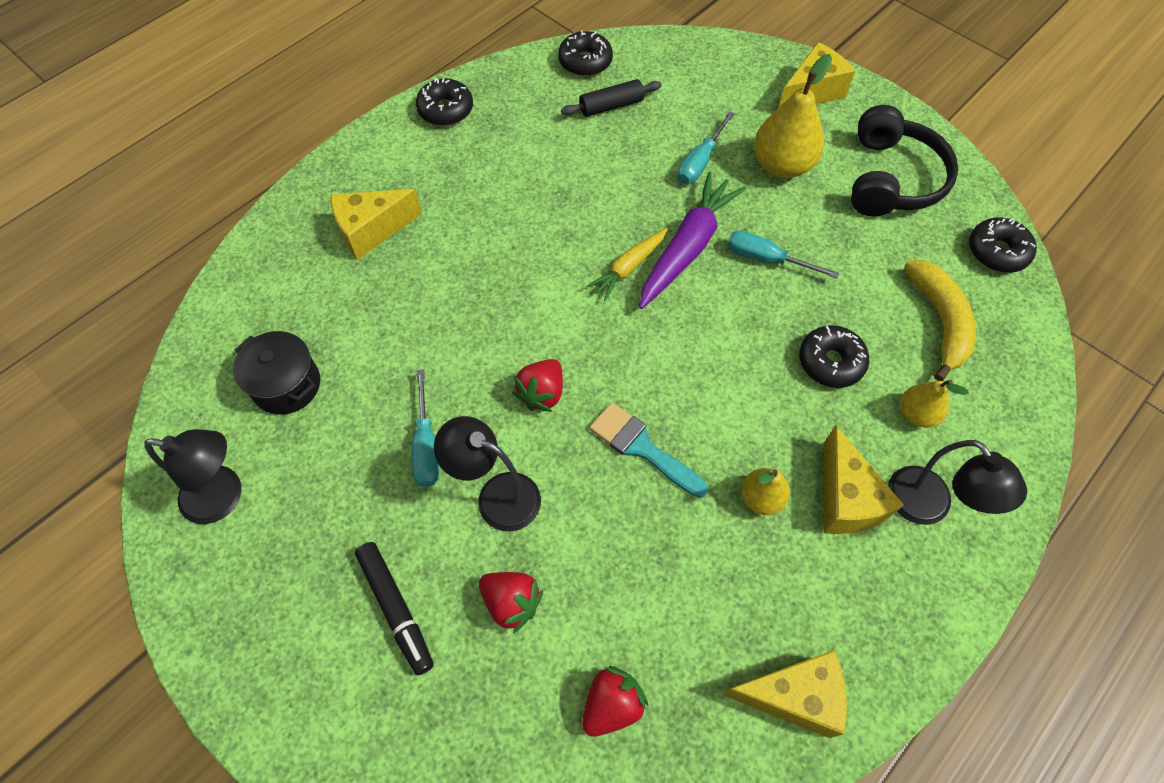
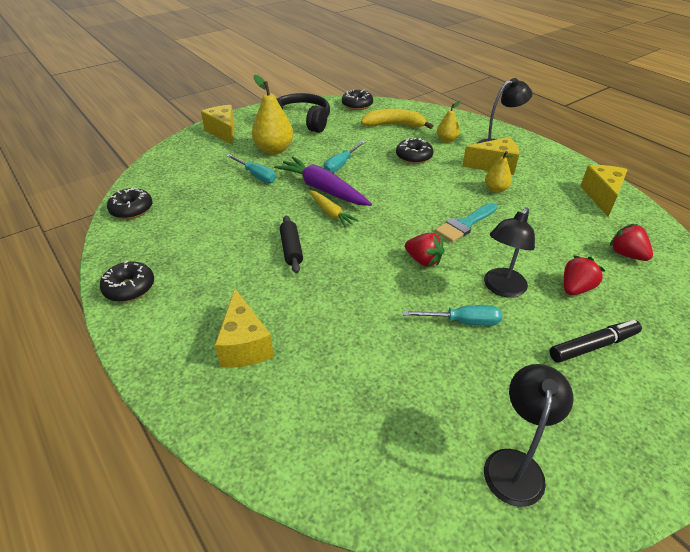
camera: 80 degrees left, 20 degrees down
(286, 385) = (400, 413): black pot -> none
(611, 106) = (185, 203): black rolling pin -> black rolling pin (291, 249)

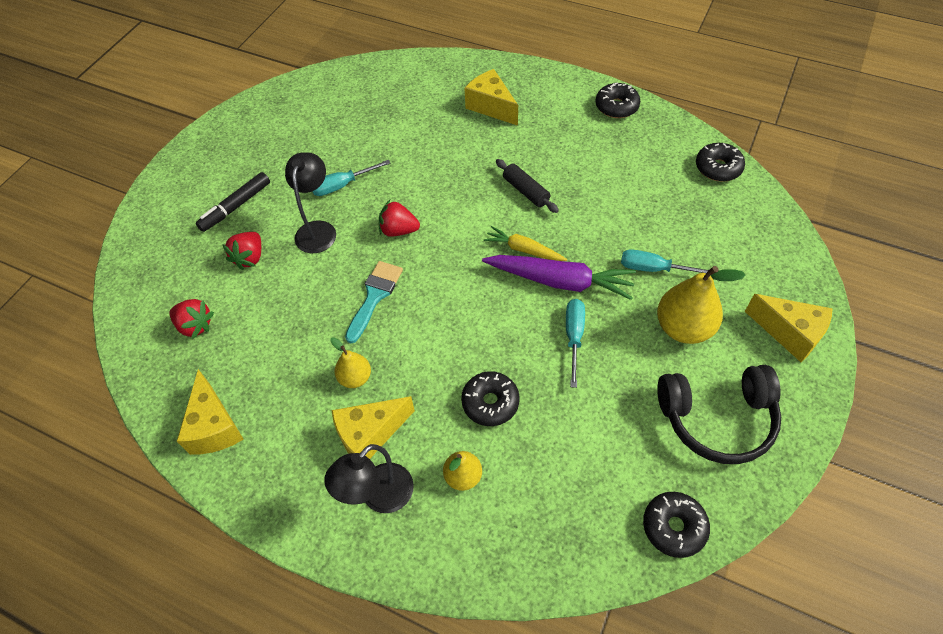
camera: 155 degrees right, 15 degrees up
(394, 125) = (567, 483): yellow banana -> none
(515, 464) = (286, 113): black lamp -> none

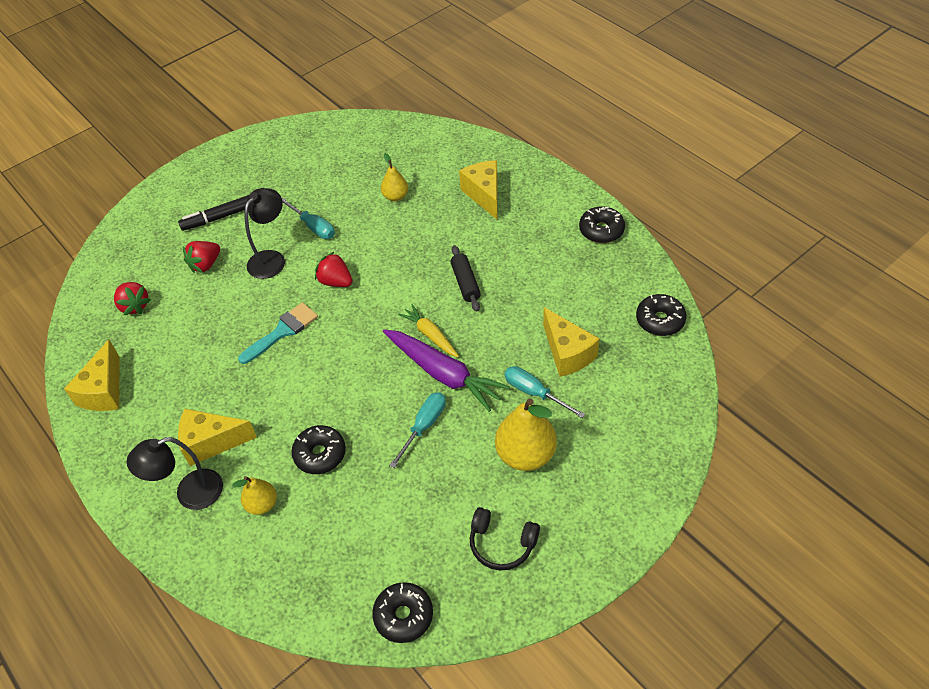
camera: 25 degrees right, 5 degrees down
(342, 185) = (313, 227): turquoise screwdriver -> turquoise screwdriver turned 135 degrees counterclockwise
(355, 378) = (228, 393): yellow pear -> yellow pear (395, 196)
(717, 419) = (502, 544): black headphones -> black headphones, size x0.61
(789, 333) = (620, 496): yellow cheese -> yellow cheese (567, 353)

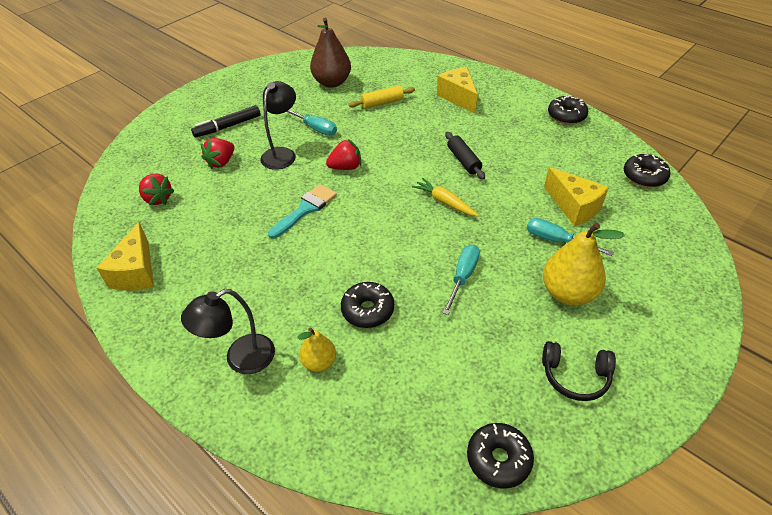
camera: 10 degrees left, 5 degrees down
(211, 442) = (255, 309): yellow cheese -> none
(335, 281) = (346, 167): red strawberry -> red strawberry turned 135 degrees clockwise
(345, 163) = (332, 82): none -> brown pear
(395, 196) = (382, 103): yellow pear -> yellow rolling pin
(444, 374) = (467, 232): purple carrot -> none

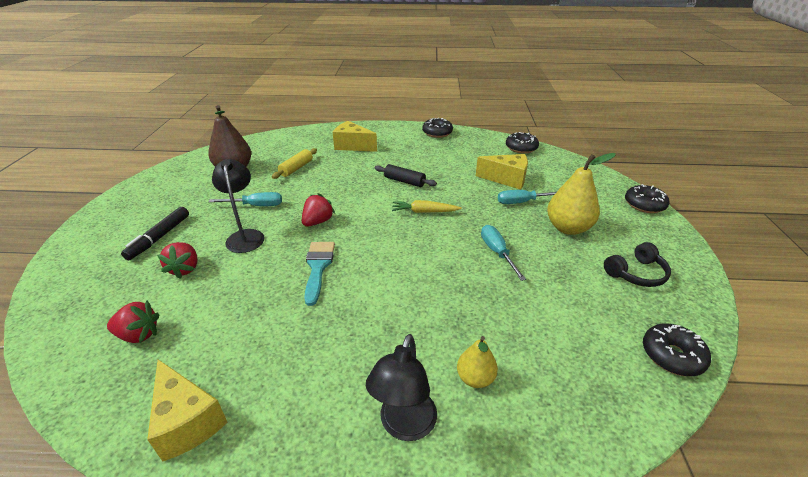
camera: 40 degrees left, 10 degrees down
(367, 310) = (462, 313): black donut -> black donut (644, 205)

